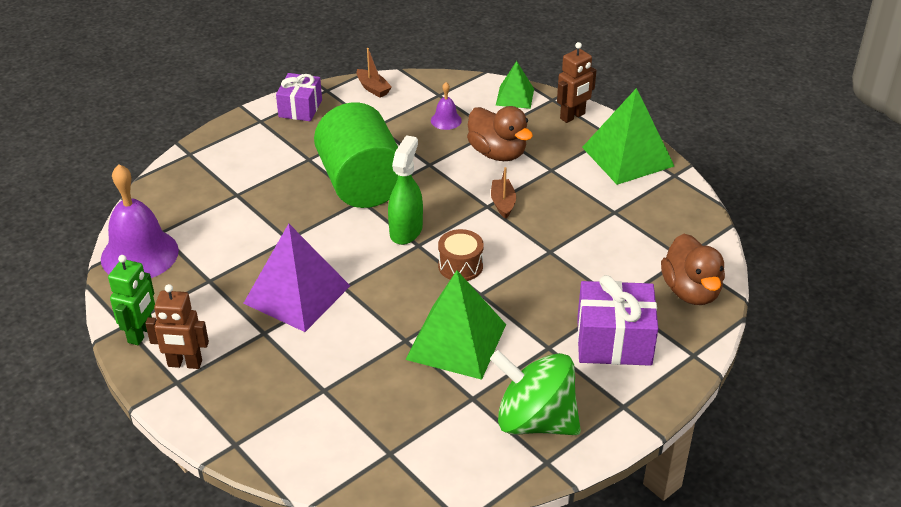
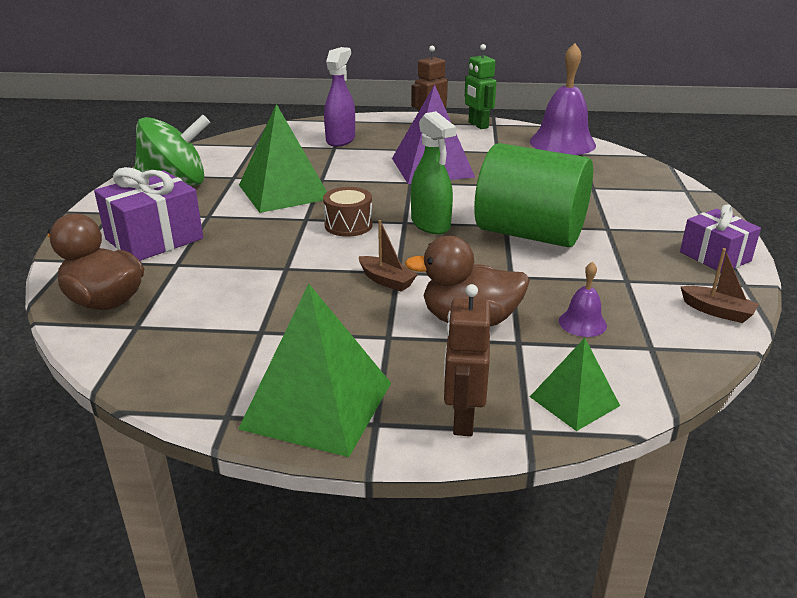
camera: 135 degrees right, 10 degrees down
(299, 400) = (341, 140): none -> purple spray bottle
(373, 88) = (717, 311): brown boat -> brown boat turned 150 degrees counterclockwise

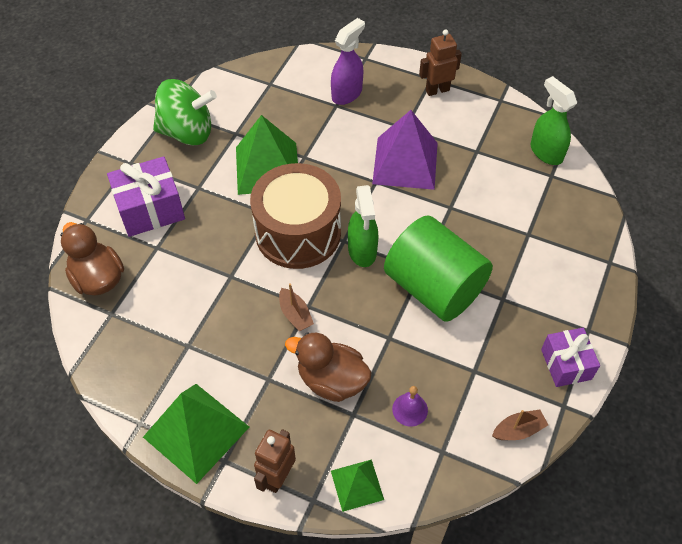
camera: 20 degrees right, 25 degrees up
(348, 225) = (298, 233): brown drum -> brown drum, size x2.19
(478, 125) = (484, 98): green robot -> none
(562, 143) = (546, 152): purple bell -> green spray bottle
(717, 311) = (518, 430): brown boat -> brown boat turned 75 degrees counterclockwise

